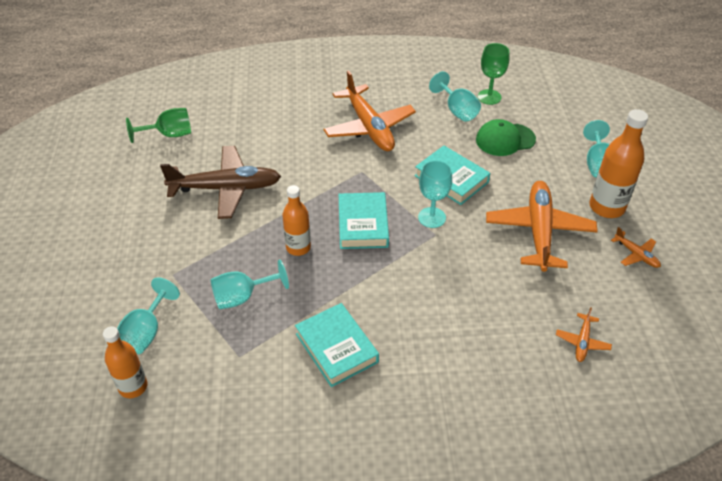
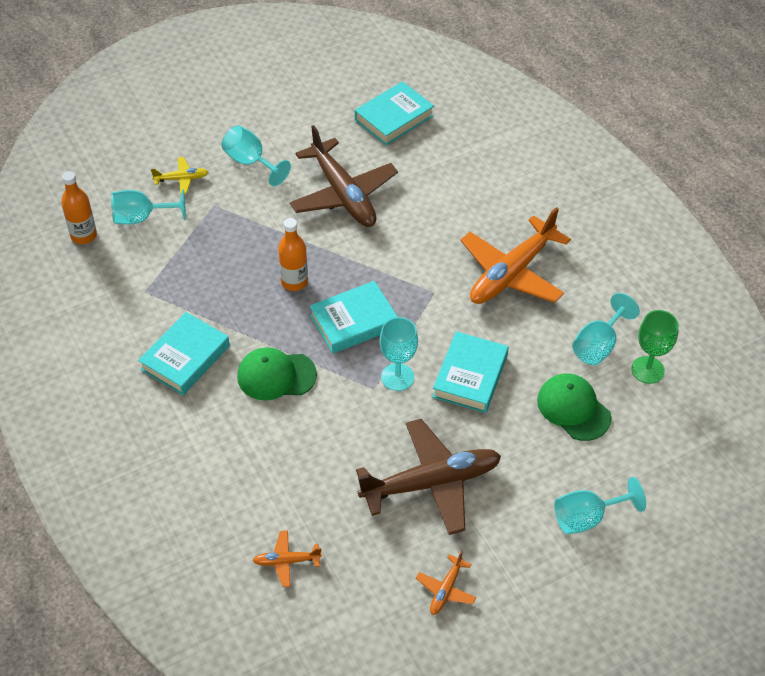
camera: 65 degrees right, 5 degrees up
(122, 288) = (181, 179): none -> yellow plane
(169, 135) = (394, 118): green goblet -> turquoise book
(242, 297) = (212, 265): turquoise goblet -> turquoise goblet (251, 162)
(391, 290) = (276, 375): none -> green cap
(539, 231) = (431, 483): orange plane -> brown plane
(606, 207) = (512, 543): orange bottle -> none

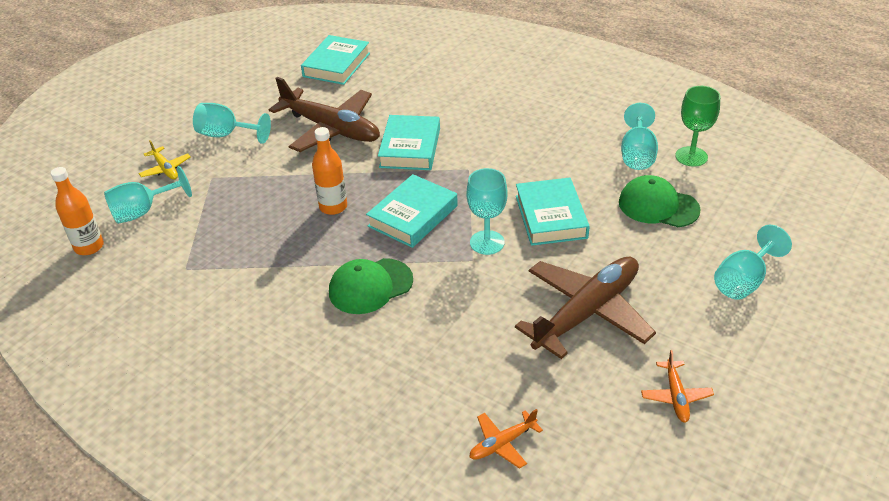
camera: 25 degrees left, 10 degrees down
(181, 179) = (165, 169): yellow plane -> yellow plane turned 90 degrees clockwise
(185, 358) = (266, 307): turquoise book -> turquoise book (410, 148)
(512, 273) = (523, 132): orange plane -> none

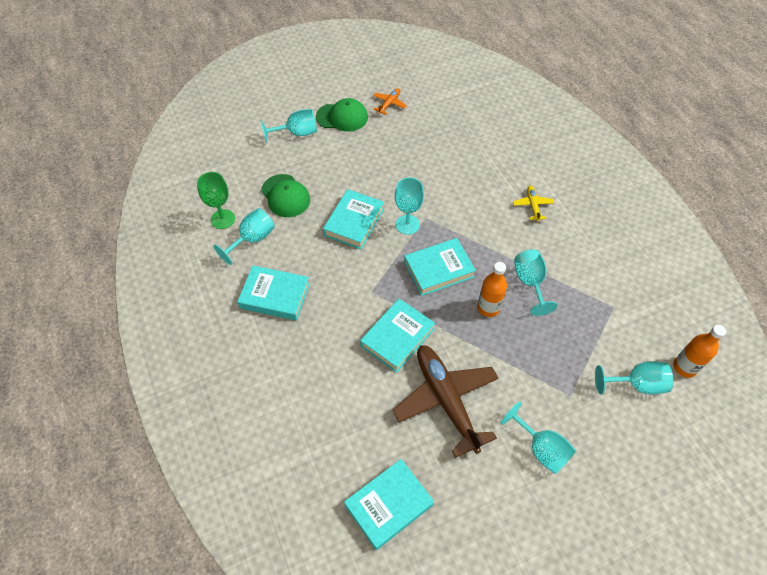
camera: 150 degrees left, 15 degrees up
(165, 169) = (608, 430): yellow plane -> yellow plane (532, 205)
(298, 249) = (530, 283): none -> turquoise goblet
(370, 286) = (497, 231): green cap -> green cap (342, 117)
(502, 443) = (482, 121): orange plane -> none
(557, 126) = (275, 296): none -> turquoise book
(586, 313) = (391, 156): brown plane -> none

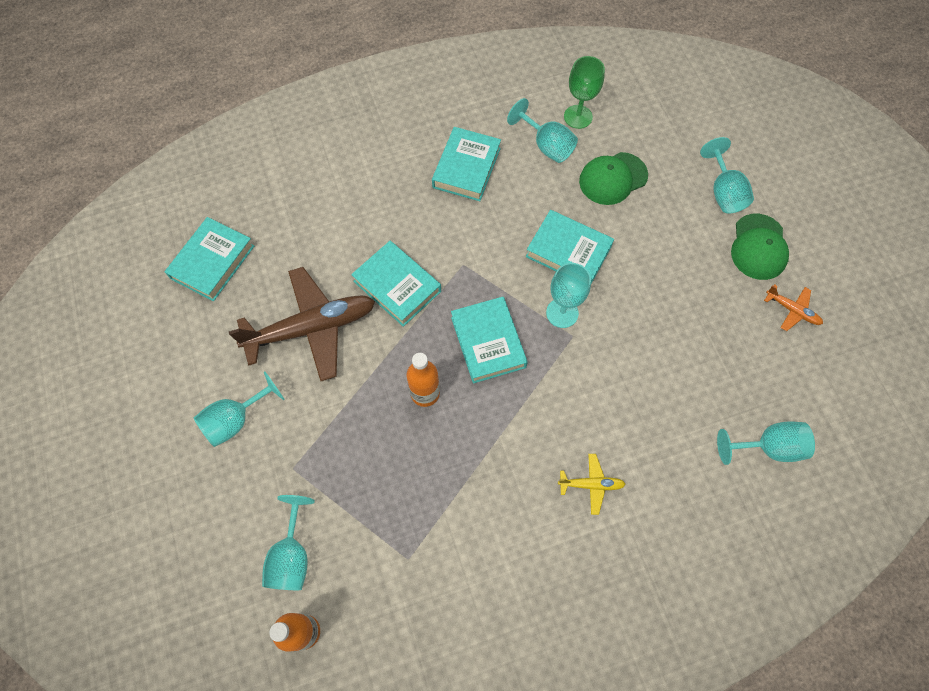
camera: 95 degrees right, 10 degrees up
(389, 505) = (212, 262): turquoise book -> turquoise book turned 60 degrees clockwise
(530, 283) = (457, 453): turquoise goblet -> turquoise goblet (767, 447)

